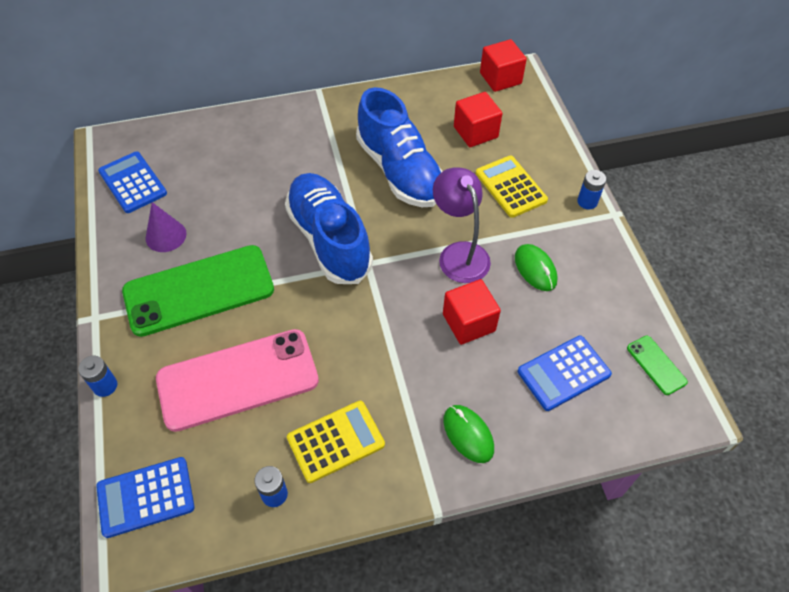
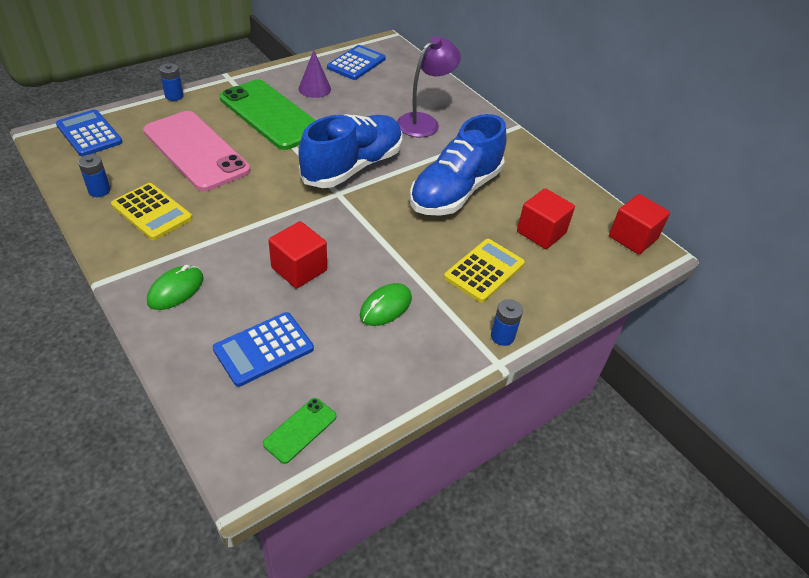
camera: 65 degrees right, 10 degrees down
(459, 253) = (377, 248): purple lamp -> purple lamp (424, 122)
(563, 373) = (263, 349): blue calculator -> blue calculator turned 75 degrees counterclockwise

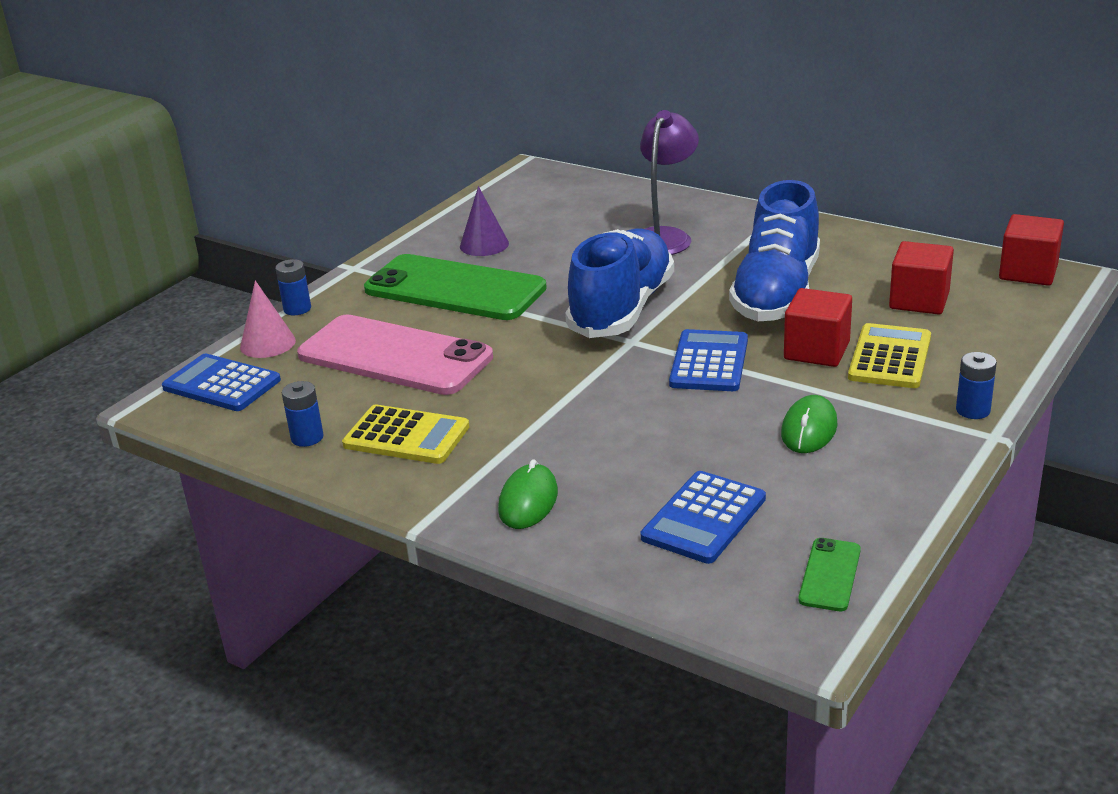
camera: 15 degrees left, 15 degrees down
(137, 114) = (268, 343): none -> pink cone
(299, 269) = (664, 429): red cube -> red cube (816, 351)
(356, 63) = (511, 202): blue calculator -> blue calculator (709, 362)

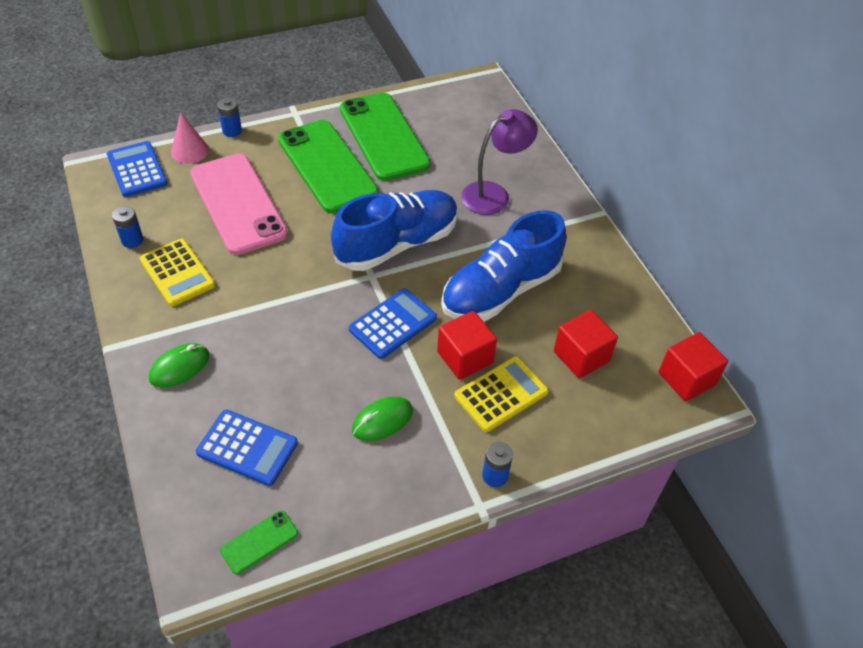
camera: 30 degrees right, 20 degrees up
(484, 245) = (384, 136): purple cone -> green phone
(704, 518) = (247, 448): blue calculator -> blue calculator turned 135 degrees counterclockwise

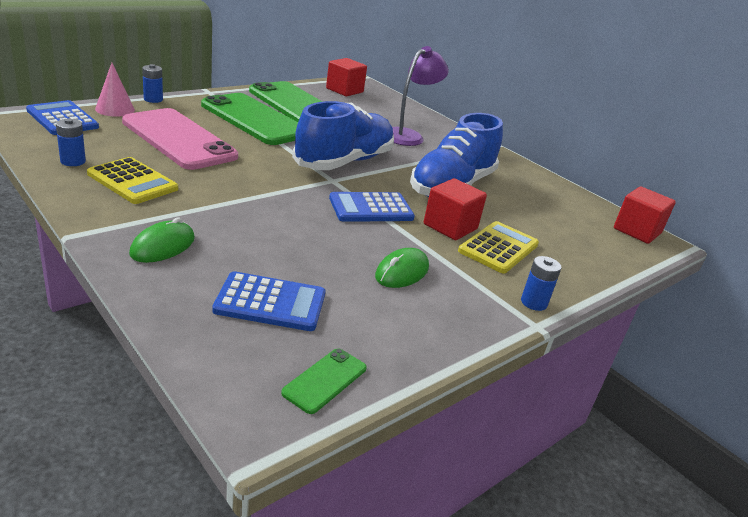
camera: 20 degrees left, 20 degrees down
(393, 324) = (371, 208): blue calculator -> blue calculator turned 135 degrees counterclockwise
(581, 356) = (546, 222): red cube -> red cube (344, 90)

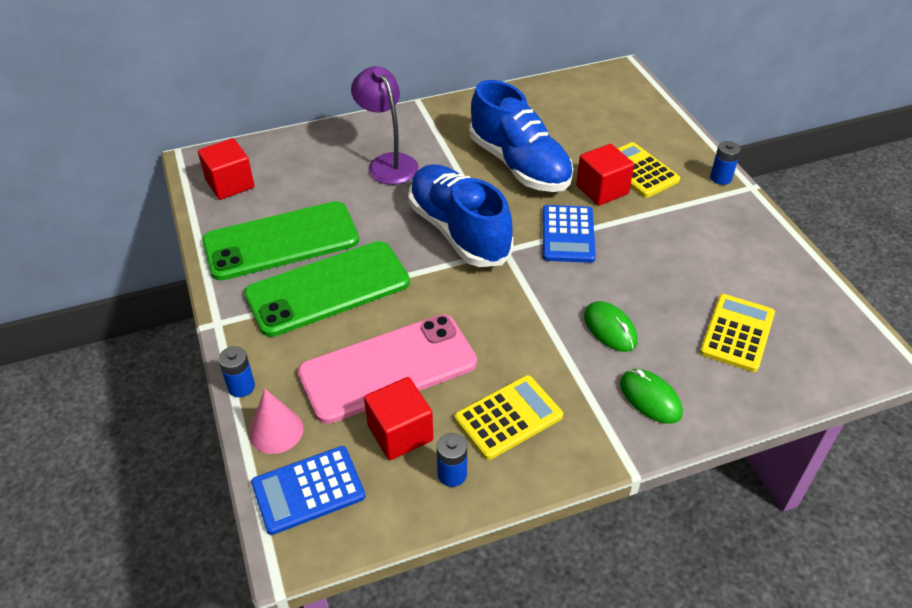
camera: 65 degrees left, 15 degrees up
(270, 302) = (737, 333): blue calculator -> yellow calculator
(325, 380) = (831, 317): green phone -> none
(402, 272) = (683, 241): green mouse -> green mouse (610, 329)
(637, 231) = (604, 78): red cube -> red cube (400, 433)

